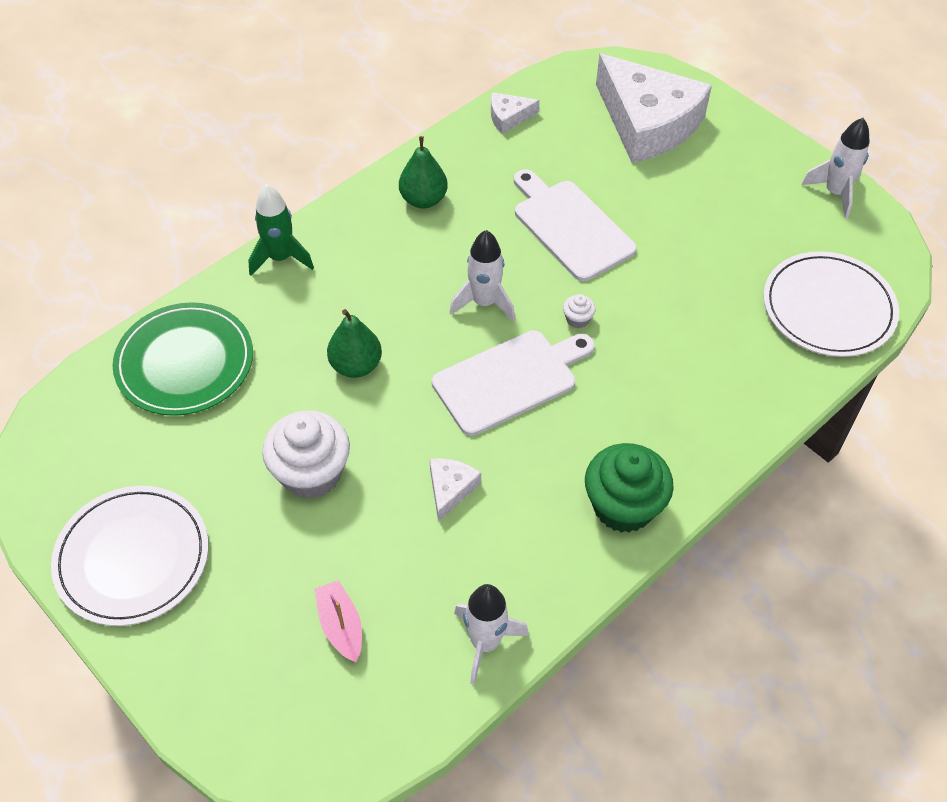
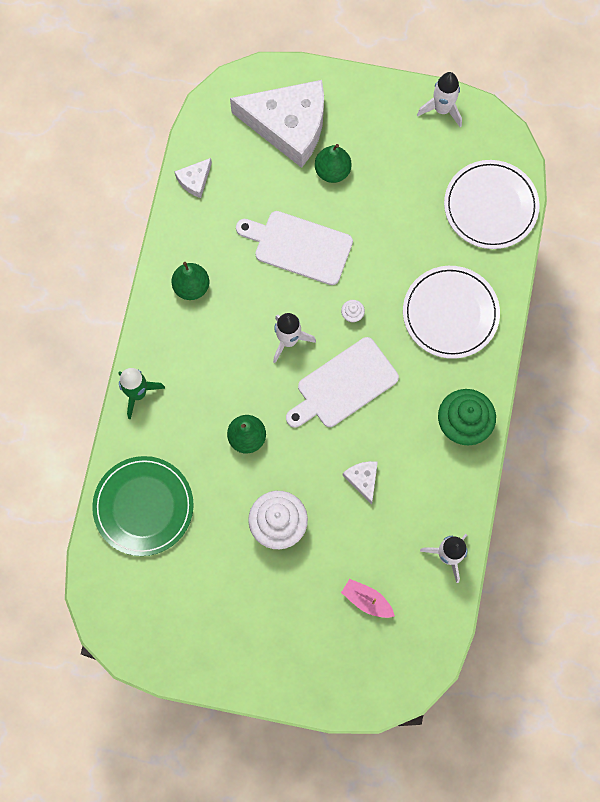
camera: 35 degrees left, 20 degrees up
(132, 558) = (223, 644): white plate -> white plate (450, 313)
(510, 380) = (343, 385): white cutting board -> white cutting board turned 150 degrees counterclockwise
(663, 183) = (332, 171): none -> green pear

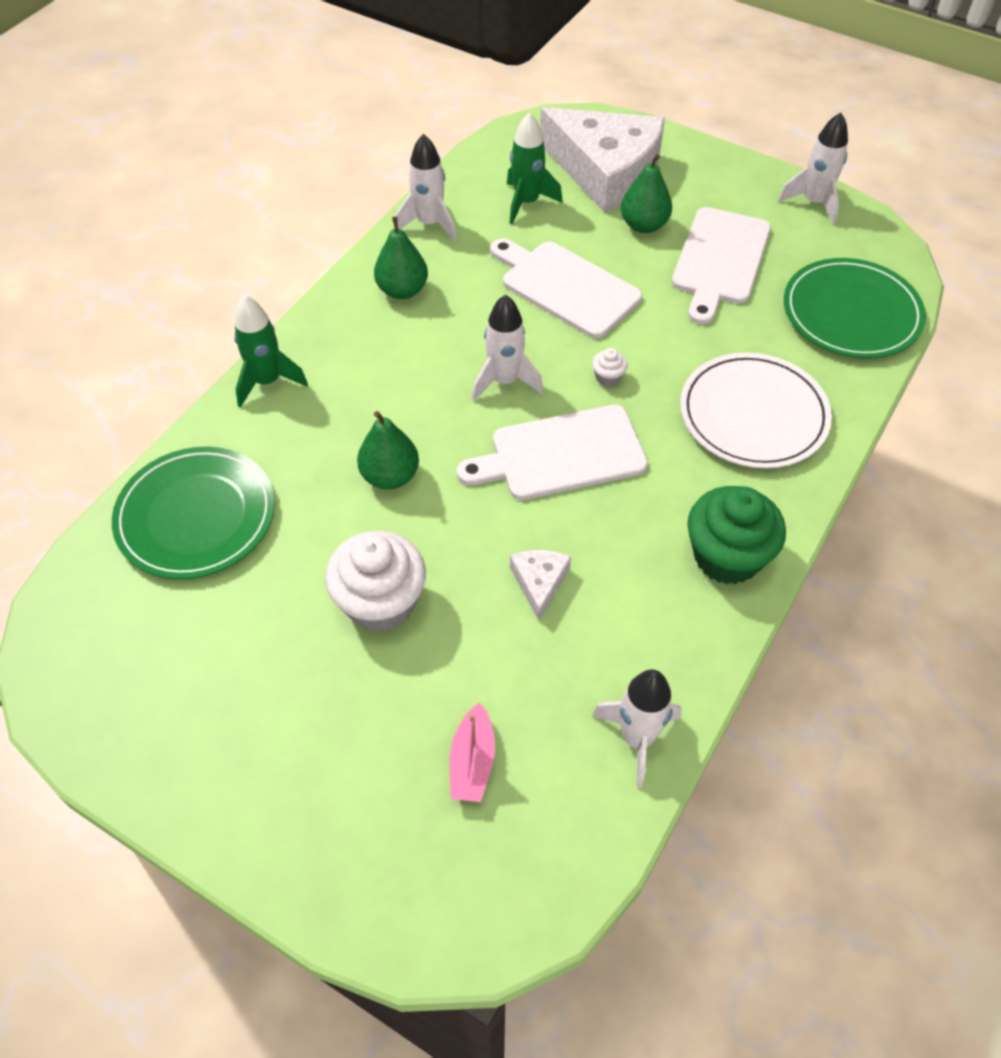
camera: 20 degrees right, 20 degrees down
(184, 219) = (429, 224): none -> white rocket
(194, 180) = (462, 191): white cheese -> none
(244, 176) = (527, 203): none -> green rocket
(367, 600) = (472, 762): pink boat -> pink boat turned 135 degrees counterclockwise
(393, 187) = (719, 260): none -> white cutting board
(490, 206) = (851, 313): white plate -> green plate

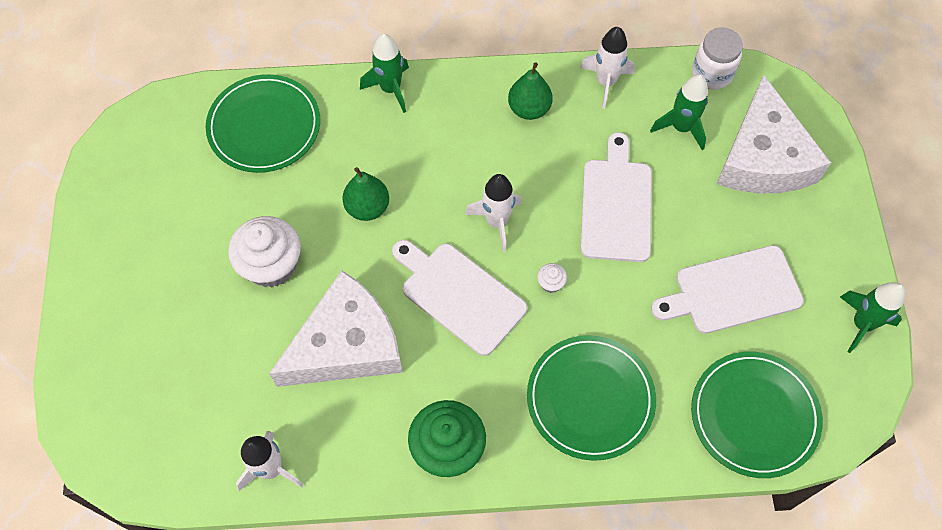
camera: 55 degrees right, 10 degrees up
(472, 762) = (197, 385): pink boat -> none
(491, 155) = (711, 74): none -> white jar
(539, 583) = (347, 345): white cheese -> white cheese, size x2.41
(643, 225) = (725, 218): green pear -> none
(753, 414) = (590, 398): white plate -> green plate
(814, 202) = (861, 324): white rocket -> green rocket

